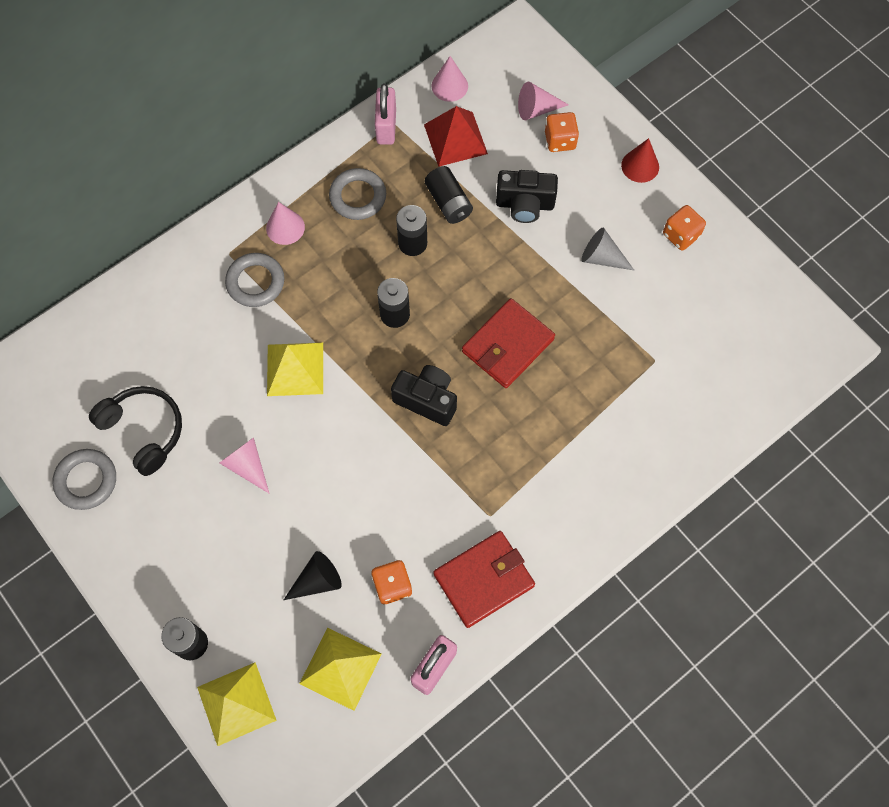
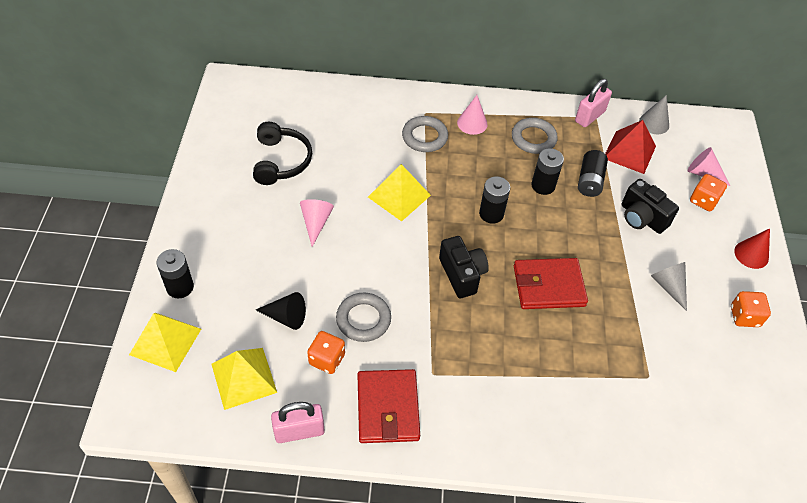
camera: 40 degrees right, 15 degrees down
(86, 481) = (223, 161): grey ring -> grey ring (363, 319)
(449, 86) = (654, 123): pink cone -> grey cone
(484, 580) = (388, 408): red wallet -> red wallet turned 75 degrees clockwise

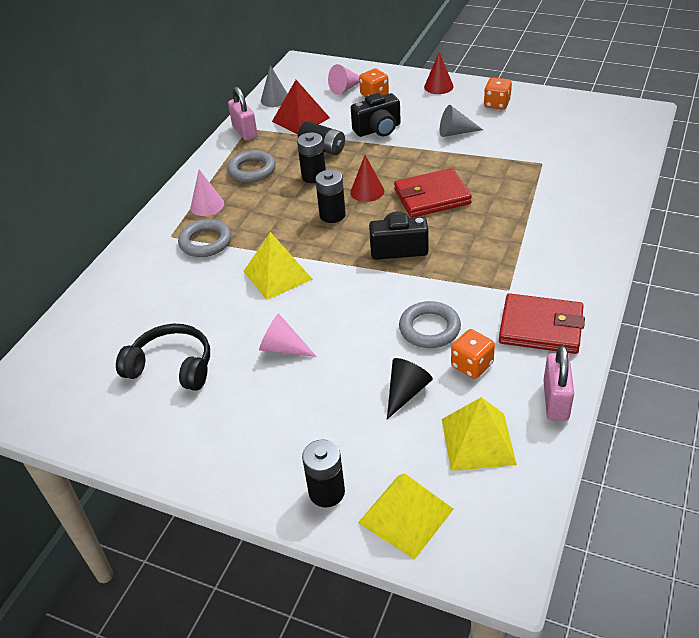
camera: 65 degrees left, 10 degrees down
(536, 232) = (367, 191): none -> red cone
(548, 286) = (432, 197): red wallet -> red wallet turned 60 degrees clockwise

